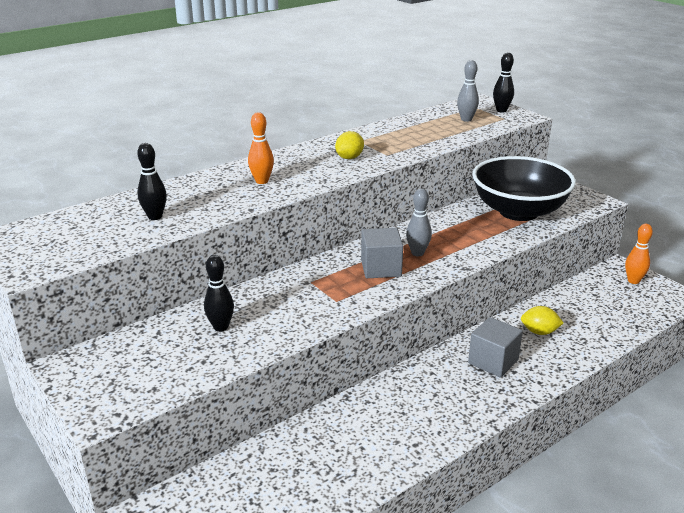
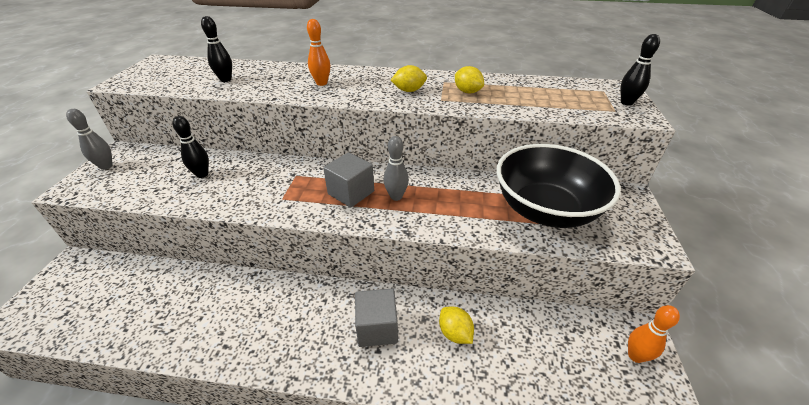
camera: 45 degrees right, 10 degrees up
(393, 141) = (467, 92): none -> yellow lemon
(466, 119) = (571, 98): grey bowling pin -> grey bowling pin (106, 166)

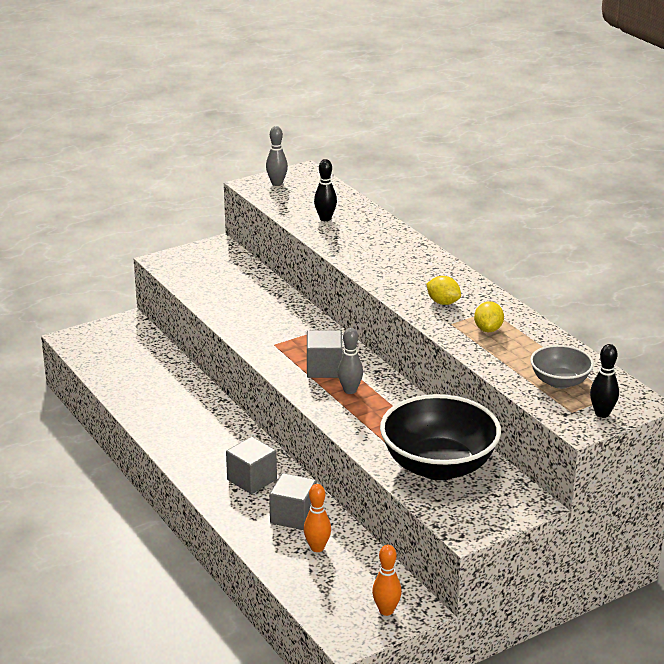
camera: 50 degrees right, 10 degrees down
(106, 166) = (198, 254): grey bowling pin -> grey bowling pin (277, 183)
(202, 174) = (248, 296): black bowling pin -> none
(321, 83) = (389, 259): orange bowling pin -> orange bowling pin (317, 548)
(455, 333) = (293, 516): yellow lemon -> grey cube
(568, 98) = (560, 382): none -> grey bowl

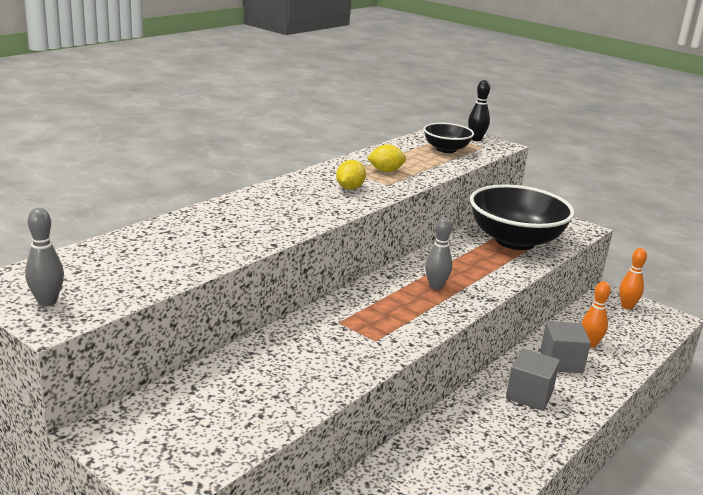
camera: 110 degrees left, 5 degrees down
(324, 368) = (406, 304): grey cube -> none
(325, 218) = (169, 256): black bowling pin -> none
(560, 382) = (446, 149): grey bowl -> black bowl

